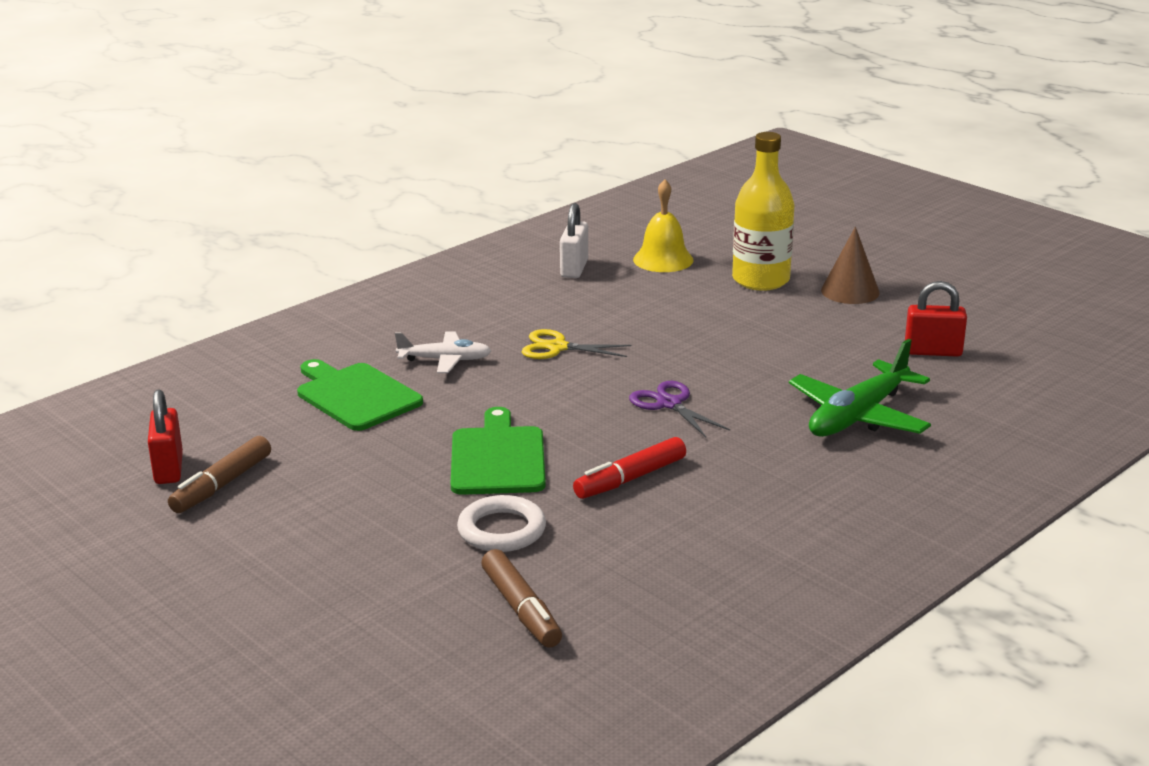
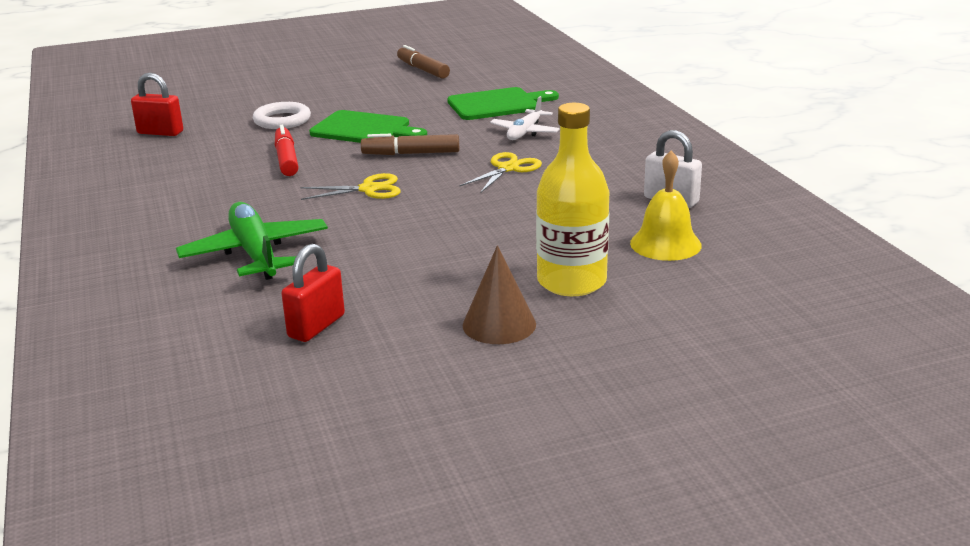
camera: 115 degrees right, 0 degrees up
(169, 468) = (456, 61): red padlock -> red padlock (160, 132)
(521, 609) = (203, 115): brown marker -> brown marker (411, 153)
(669, 404) = (368, 189): purple scissors -> yellow scissors

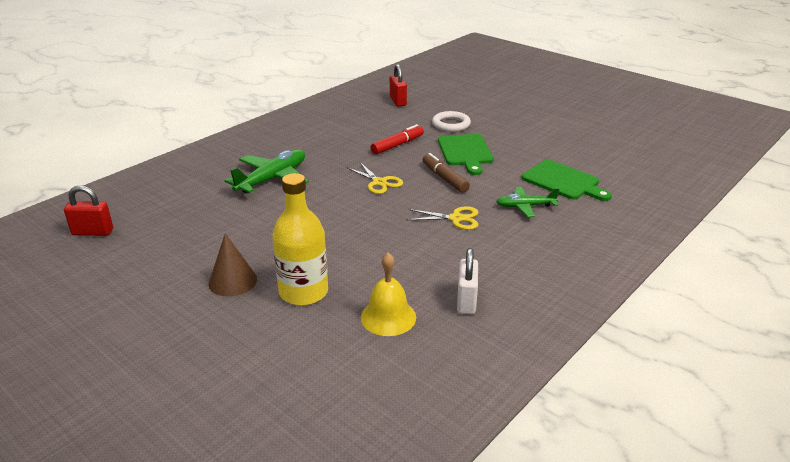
camera: 60 degrees right, 5 degrees up
(316, 326) = (202, 224): red padlock -> red padlock (92, 232)
(423, 70) = (590, 137): brown marker -> none
(525, 132) = (525, 206): white plane -> green plane

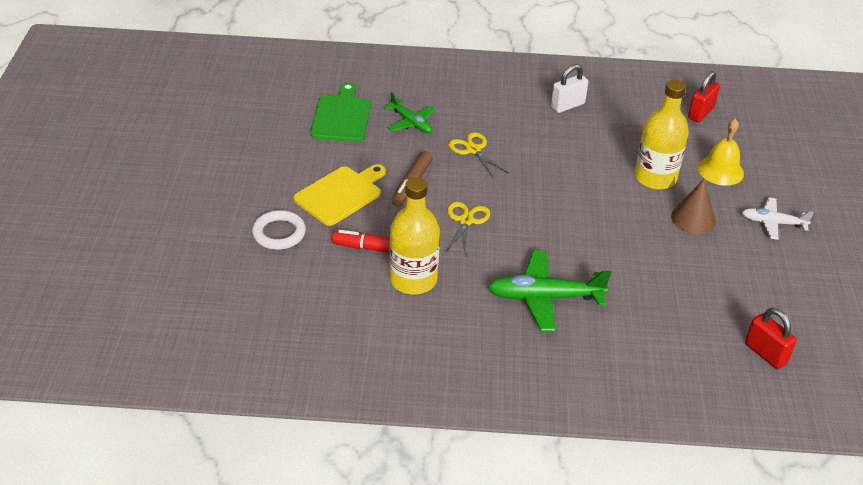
camera: 130 degrees left, 10 degrees up
(158, 325) = (772, 223): none -> white plane
(353, 146) = (413, 280): none -> yellow bottle
(388, 317) = (625, 129): yellow bell -> yellow bell (720, 170)
(398, 101) = (246, 312): red padlock -> red padlock (700, 113)
(465, 152) = (340, 194): green cutting board -> yellow cutting board

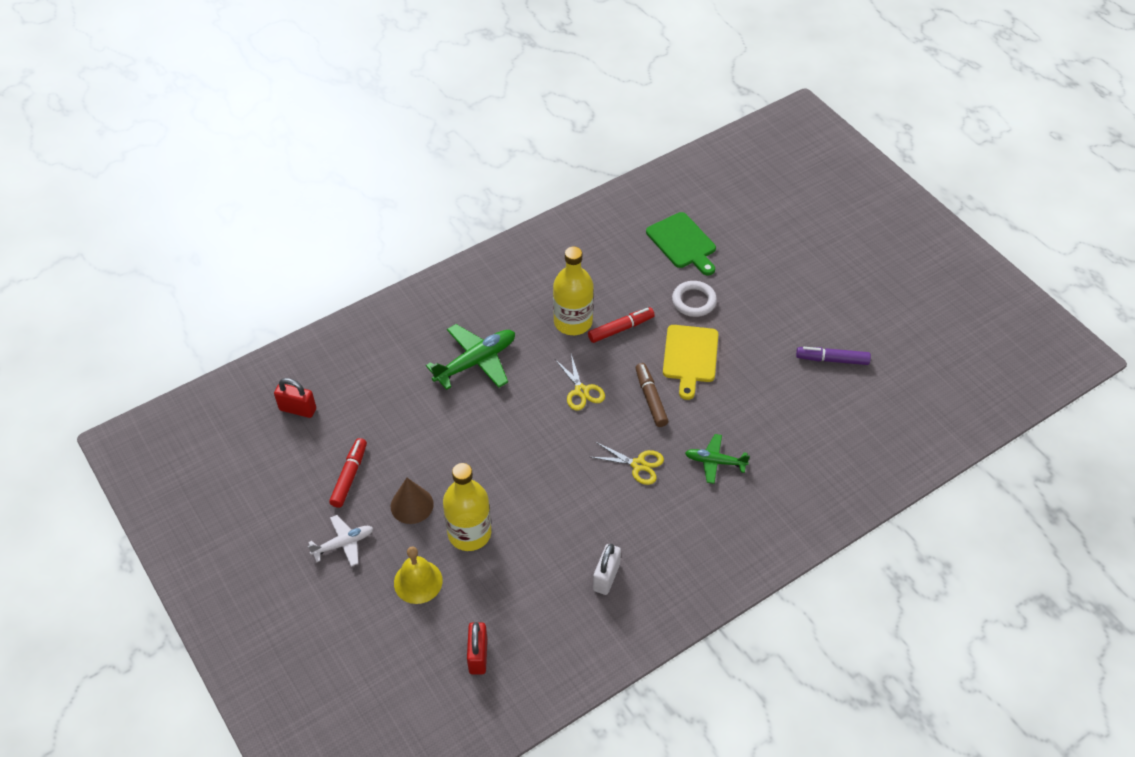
camera: 145 degrees right, 10 degrees up
(229, 131) = (832, 360): none -> purple marker
(341, 116) = (773, 430): green cutting board -> green cutting board (683, 243)
(740, 268) = (349, 476): none -> red marker

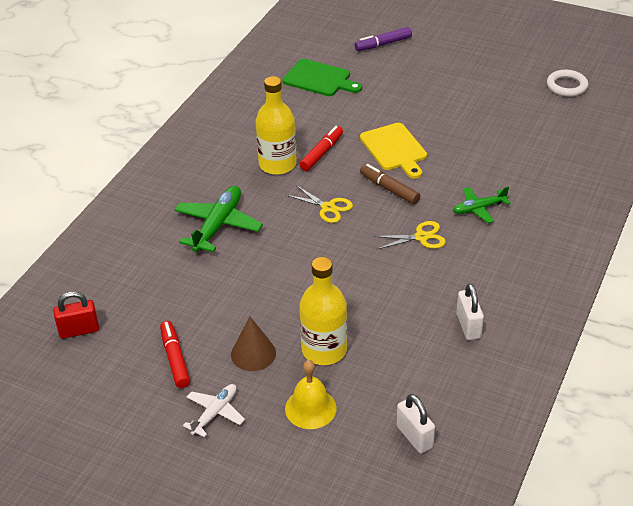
camera: 30 degrees left, 10 degrees down
(478, 656) = (414, 437): red padlock -> white padlock
(694, 301) = (363, 112): white ring -> white ring (566, 86)
(832, 360) = (502, 107): purple marker -> purple marker (383, 44)

